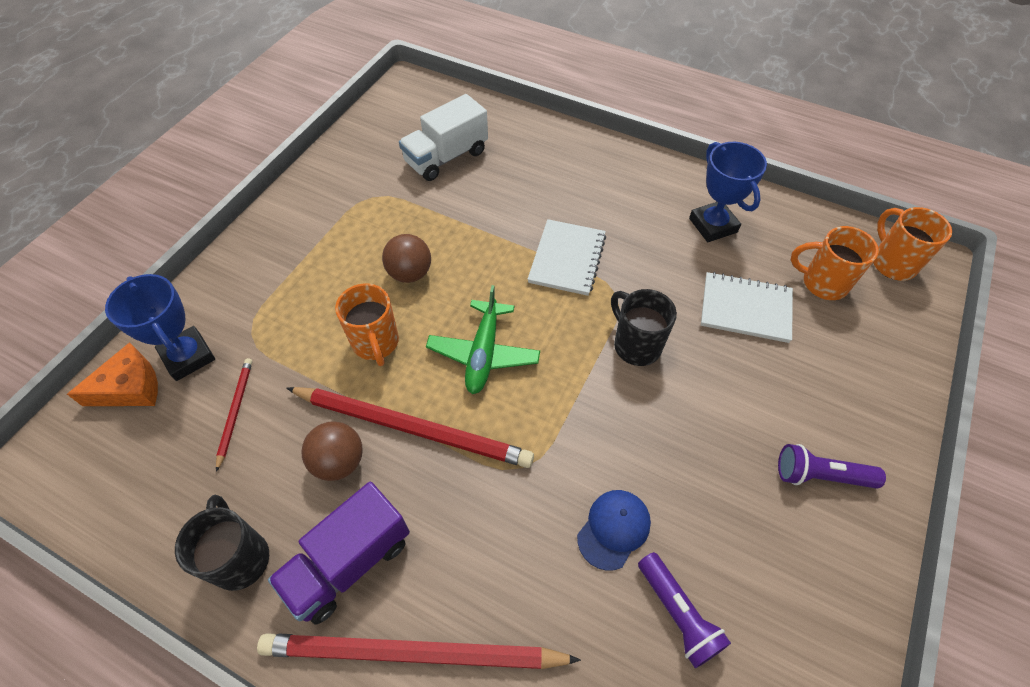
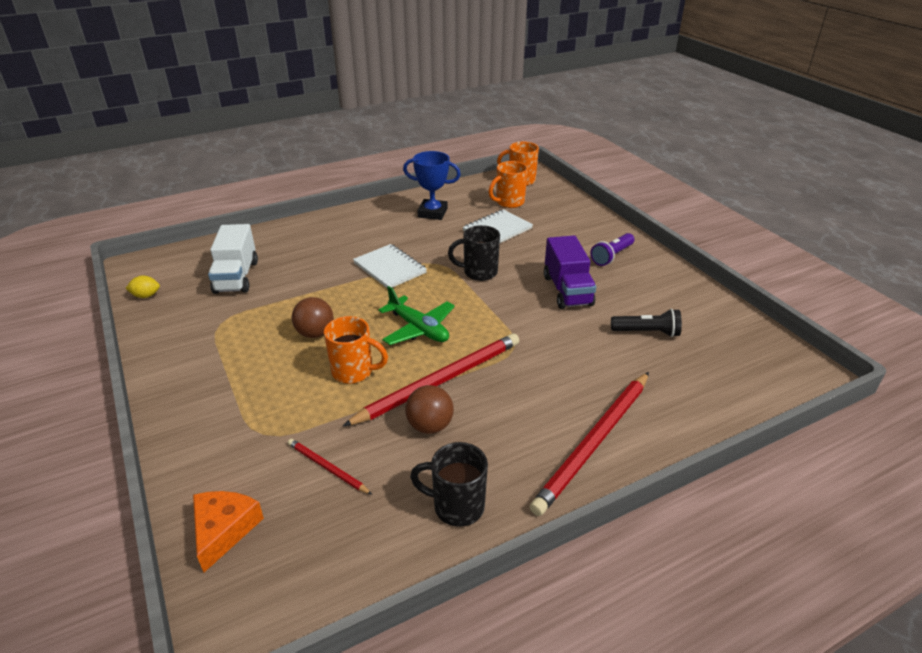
camera: 55 degrees left, 20 degrees down
(188, 356) = (239, 480): blue trophy -> none
(349, 562) = (510, 449): purple truck -> purple truck (567, 290)
(371, 123) = (146, 296): none -> yellow lemon
(613, 529) = (583, 332): blue cap -> none
(678, 613) = (647, 332): purple flashlight -> black flashlight

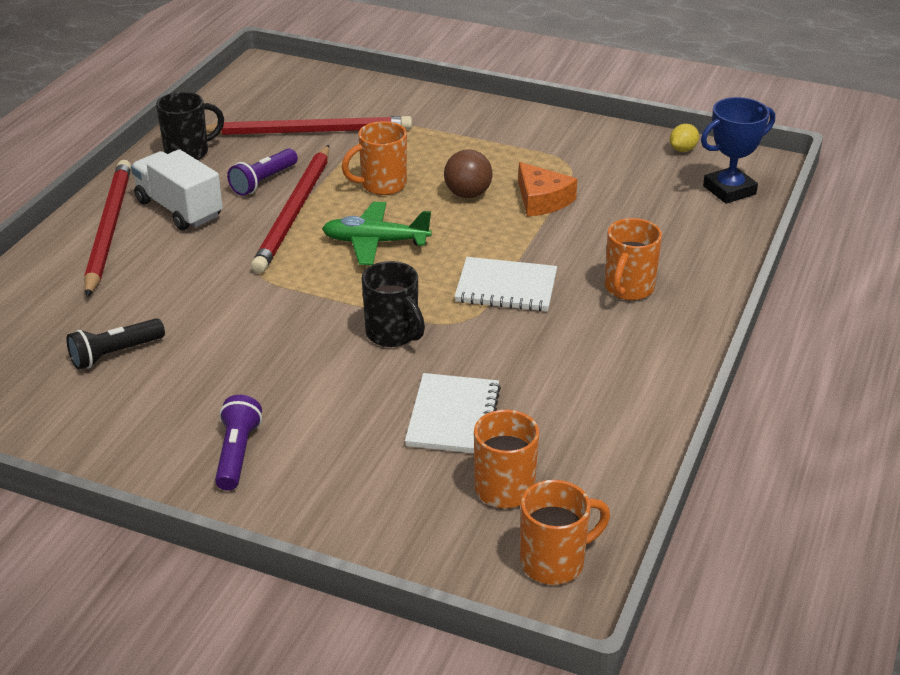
camera: 140 degrees right, 0 degrees up
(224, 530) = (331, 86): orange cheese -> orange cheese (542, 200)
(236, 277) = (644, 200): white truck -> white truck (179, 209)
(327, 467) = (310, 131): red pencil -> red pencil, size x2.11
(336, 241) = (628, 289): none -> orange mug
(430, 426) = (263, 182): brown ball -> purple flashlight
(432, 213) = (586, 398): blue trophy -> blue trophy (729, 190)
(479, 272) = (393, 334): black mug -> black mug turned 90 degrees clockwise
(567, 290) = (255, 363): purple truck -> none

